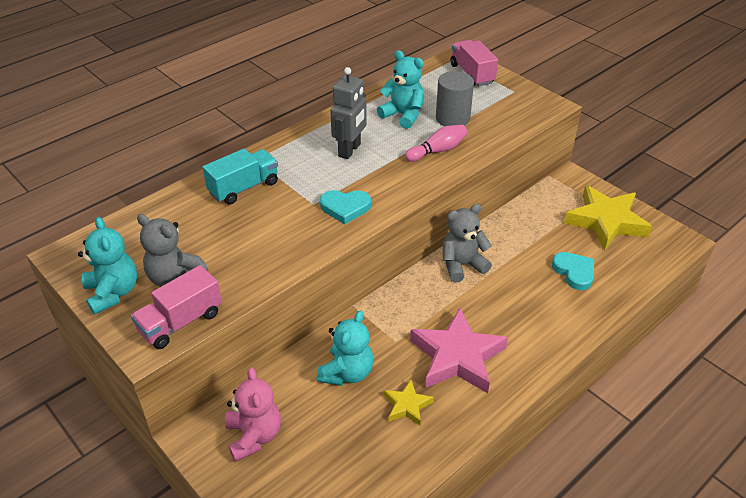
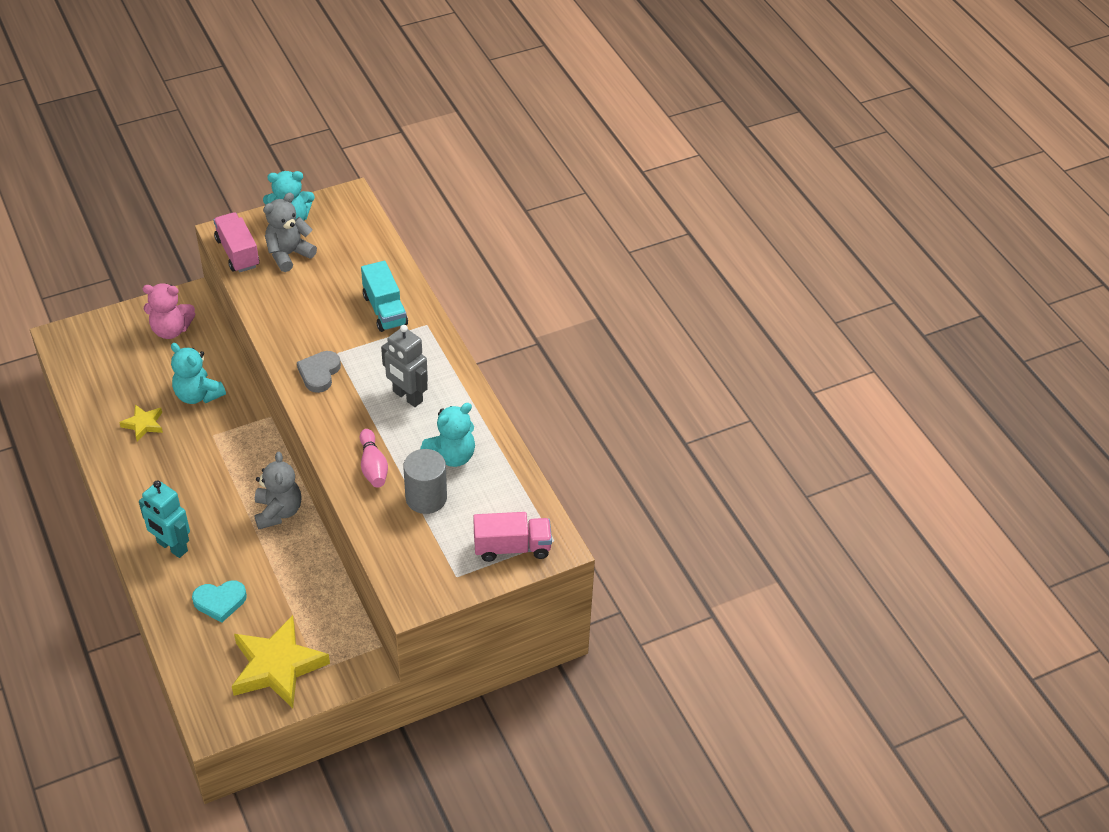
camera: 105 degrees right, 5 degrees up
(345, 208) = (319, 373): turquoise heart -> grey heart
(457, 356) = (172, 472): pink star -> none
(542, 324) = (172, 547): none -> turquoise robot

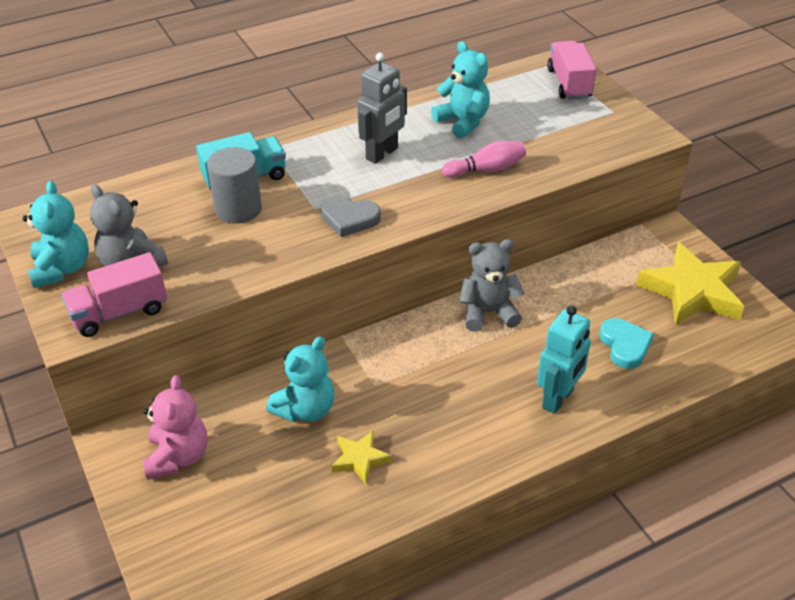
camera: 90 degrees left, 5 degrees down
(426, 498) = (521, 134): grey cylinder -> grey cylinder (238, 209)

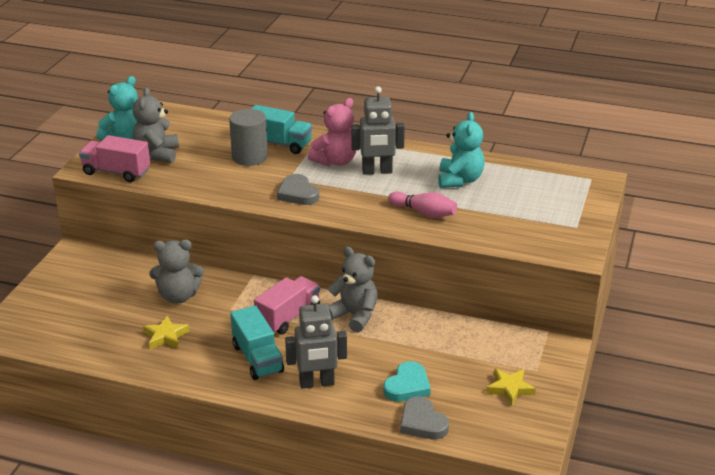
camera: 45 degrees right, 10 degrees down
(178, 457) = (89, 277): pink teddy bear -> pink teddy bear (335, 161)
(305, 409) = (178, 296): turquoise teddy bear -> grey teddy bear
(475, 415) = (257, 358): none -> turquoise truck
(558, 399) = (317, 383): turquoise robot -> grey robot
(569, 84) = (577, 195): pink truck -> pink truck (288, 317)
(683, 369) = (422, 422): none -> grey heart
(692, 291) = (510, 389): yellow star -> yellow star, size x0.49

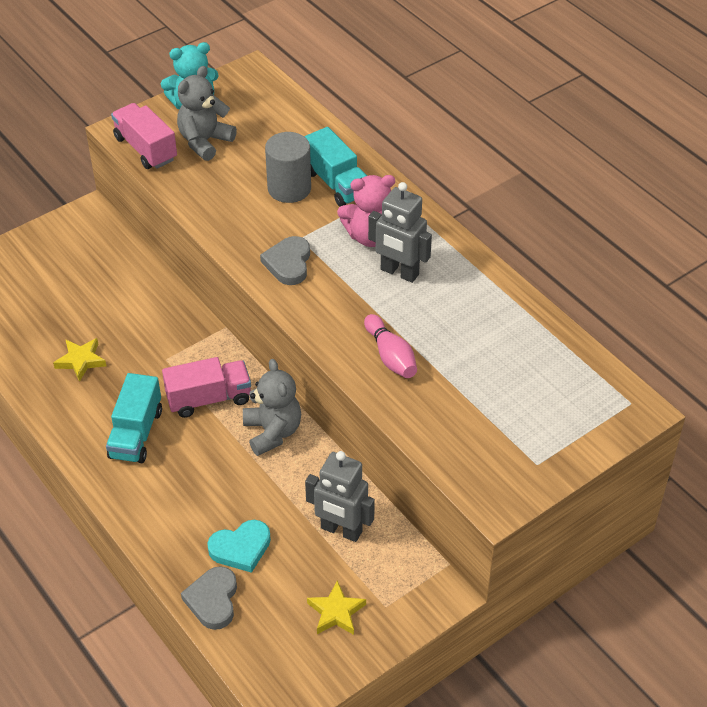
camera: 35 degrees right, 15 degrees up
(178, 296) = (133, 318): grey teddy bear -> none
(317, 383) = (161, 494): grey robot -> grey robot (341, 530)
(459, 180) = (476, 329): turquoise teddy bear -> none

